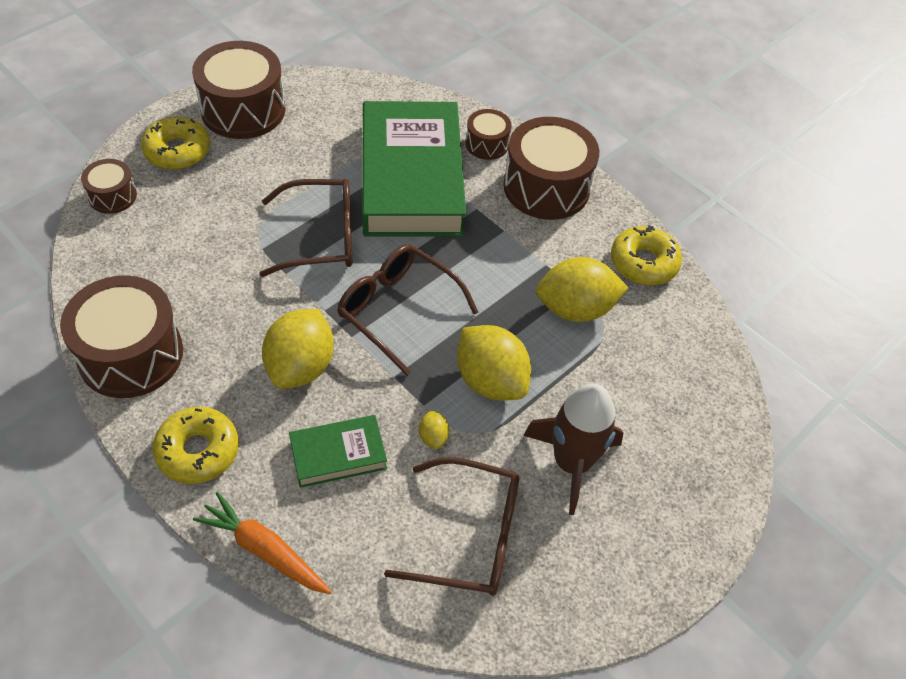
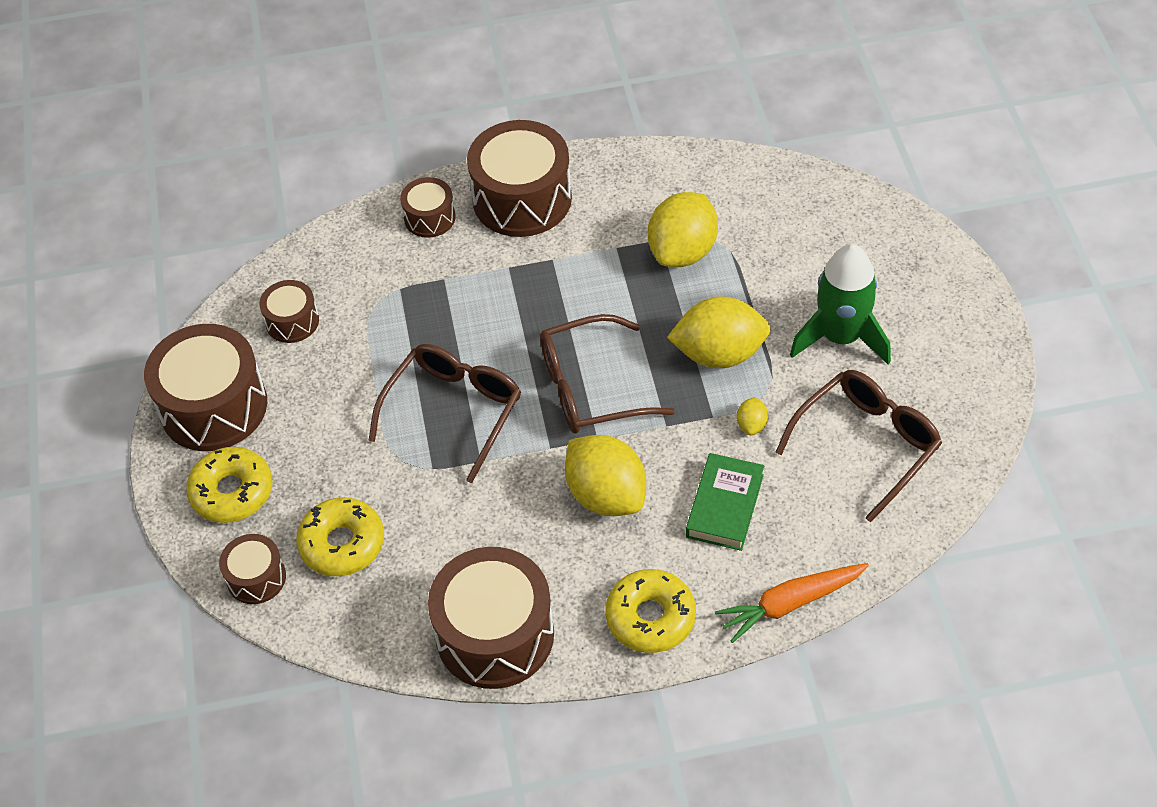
camera: 50 degrees left, 0 degrees up
(341, 115) = (292, 321): none -> brown drum
(411, 178) = (429, 301): green book -> none
(433, 437) = (751, 425): yellow lemon -> yellow lemon turned 75 degrees clockwise
(571, 463) = (840, 337): brown rocket -> green rocket
(643, 263) = (665, 174): yellow donut -> yellow donut (342, 544)

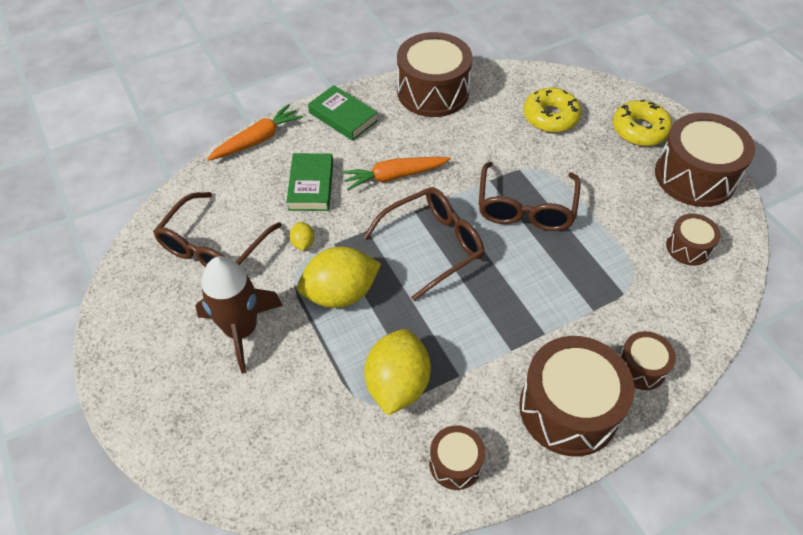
camera: 160 degrees right, 0 degrees up
(256, 578) = (589, 91): brown drum -> brown drum (455, 463)
(606, 495) = (394, 176): yellow lemon -> orange carrot
(650, 617) = (343, 117): yellow donut -> green book
(840, 337) = (241, 330): green rocket -> brown rocket

